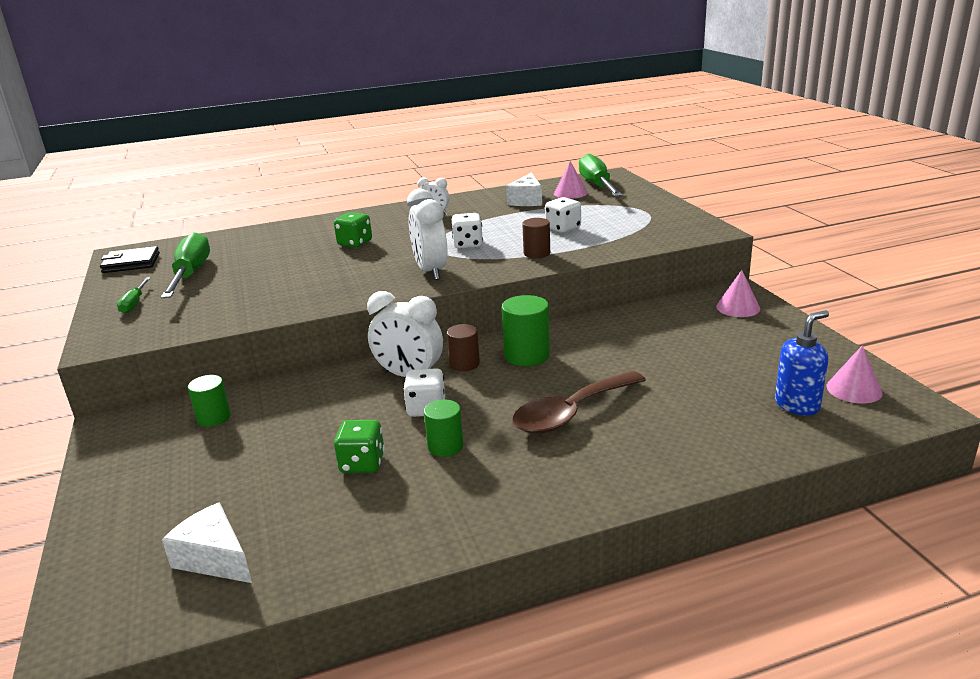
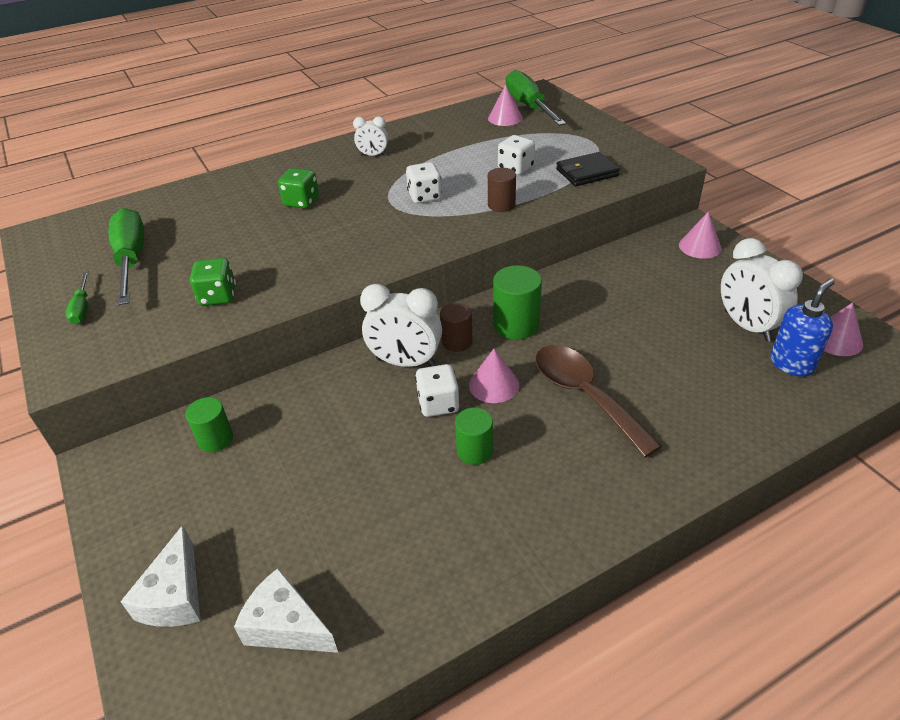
camera: 10 degrees left, 15 degrees up
(131, 263) = (54, 247): black wallet -> black wallet (587, 173)
(362, 463) = (397, 483): green dice -> green dice (218, 296)
(431, 271) = (399, 238): white clock -> white clock (747, 326)
(485, 398) = (494, 385): none -> pink cone
(527, 200) = (463, 131): white cheese -> white cheese (175, 596)
(571, 413) = (584, 395): brown spoon -> brown spoon turned 105 degrees clockwise

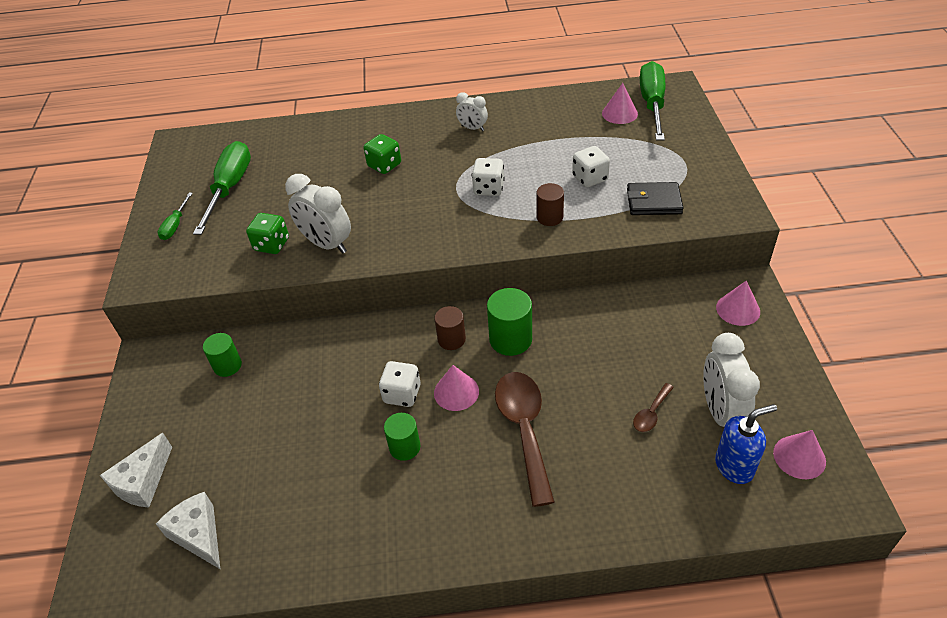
camera: 25 degrees right, 5 degrees up
(405, 362) = (399, 346): white clock -> white clock (326, 244)
(690, 345) = (651, 413): none -> brown spoon

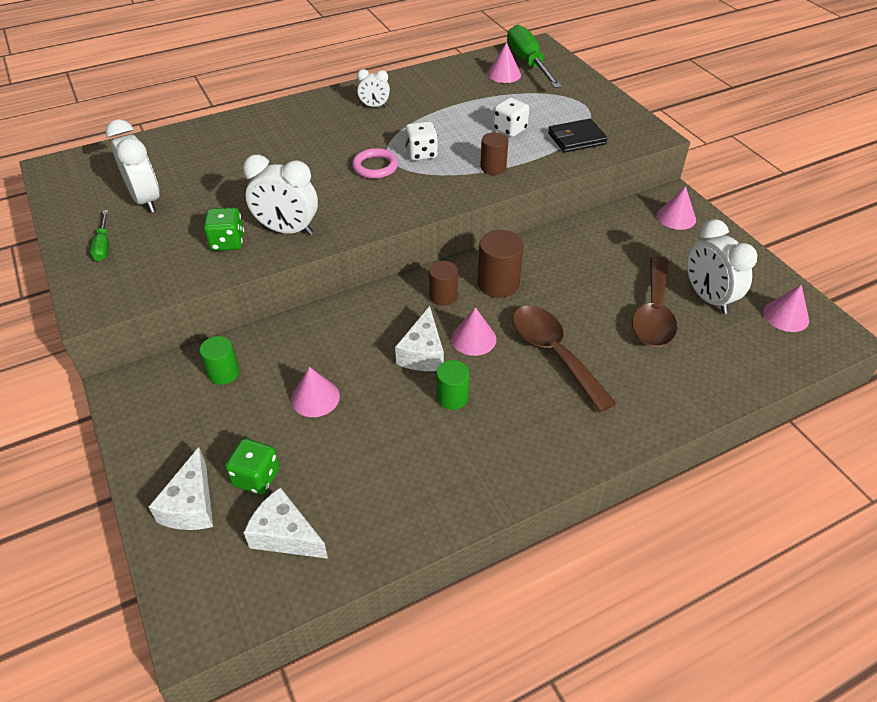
camera: 25 degrees left, 0 degrees up
(229, 188) = (146, 200): green screwdriver -> white clock
(288, 411) = (315, 397): none -> pink cone
(384, 165) = (305, 151): green dice -> green dice (256, 477)
(402, 394) = (423, 353): white dice -> white cheese
(438, 194) = (375, 167): none -> pink ring
(510, 339) = (498, 283): green cylinder -> brown cylinder
(651, 413) = (653, 313): brown spoon -> brown spoon, size x2.16
(734, 466) = (742, 336): blue soap dispenser -> none

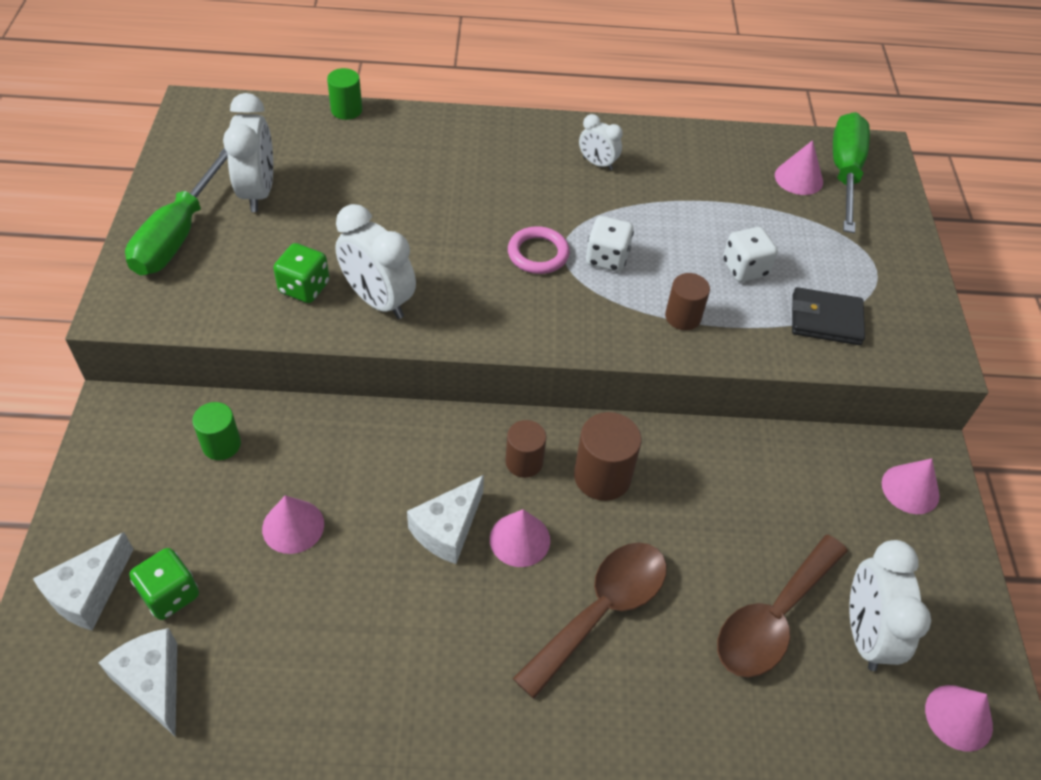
camera: 25 degrees right, 5 degrees up
(103, 246) = (178, 234): green screwdriver -> green screwdriver, size x2.03
(452, 397) = (441, 606): green cylinder -> green cylinder (346, 110)
(553, 353) = (602, 610): brown spoon -> brown spoon turned 45 degrees clockwise

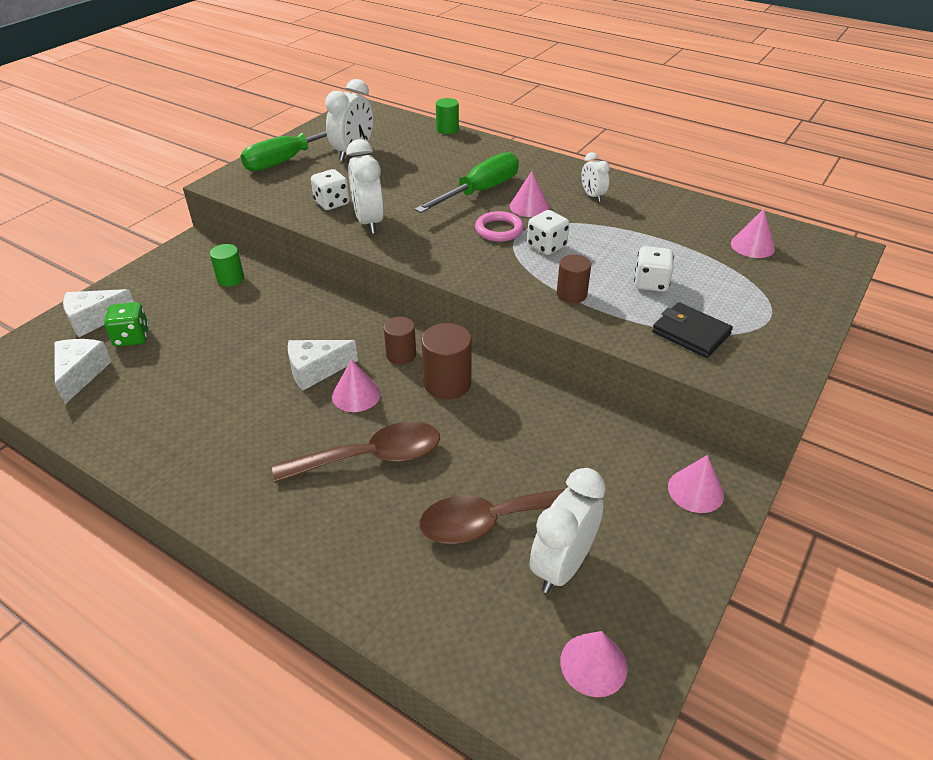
camera: 35 degrees right, 10 degrees down
(293, 526) = (228, 332): pink cone -> pink cone (529, 206)
(304, 288) = (332, 203): green dice -> white dice
(844, 173) = (799, 253): green screwdriver -> green screwdriver (479, 191)

